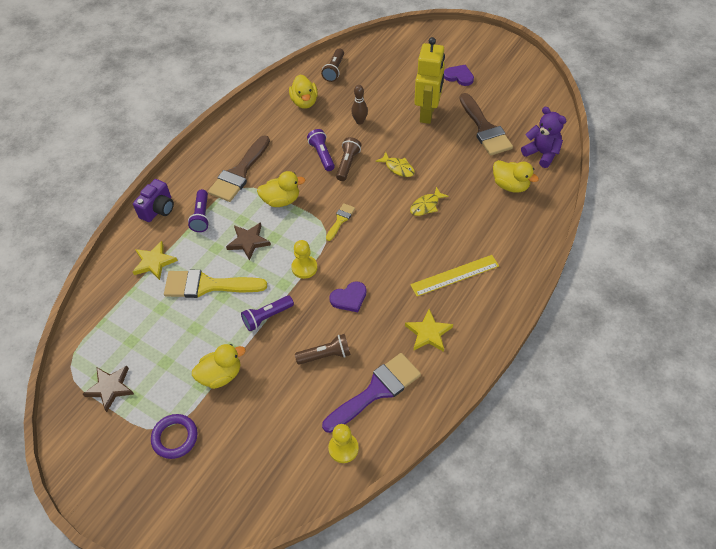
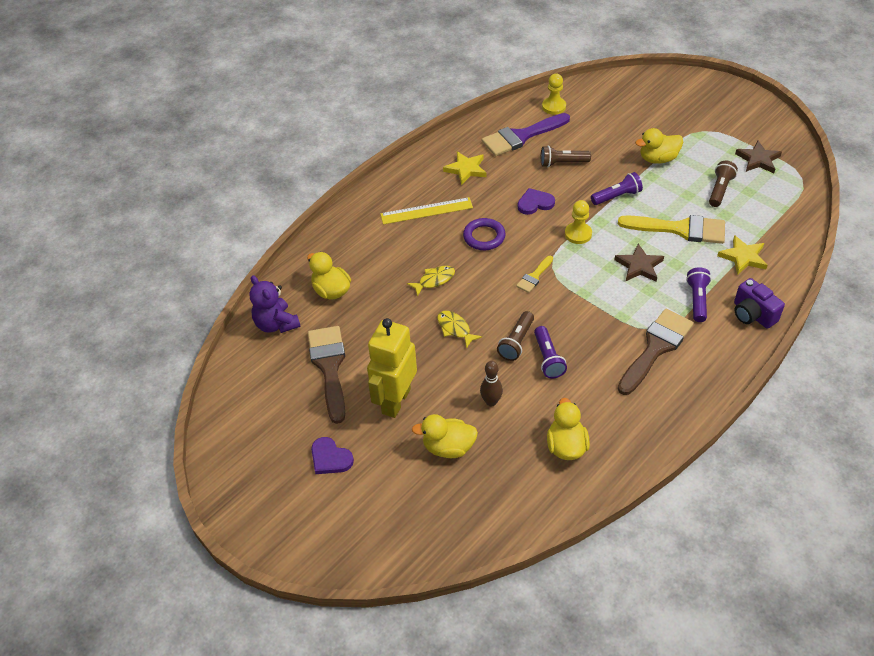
camera: 170 degrees left, 5 degrees down
(158, 209) = (752, 314): purple camera -> purple camera turned 75 degrees counterclockwise
(175, 437) = (692, 124): purple ring -> purple ring (484, 237)
(281, 200) = (602, 307): yellow duck -> yellow duck (448, 447)
(334, 70) = (515, 500): brown flashlight -> brown flashlight (719, 190)

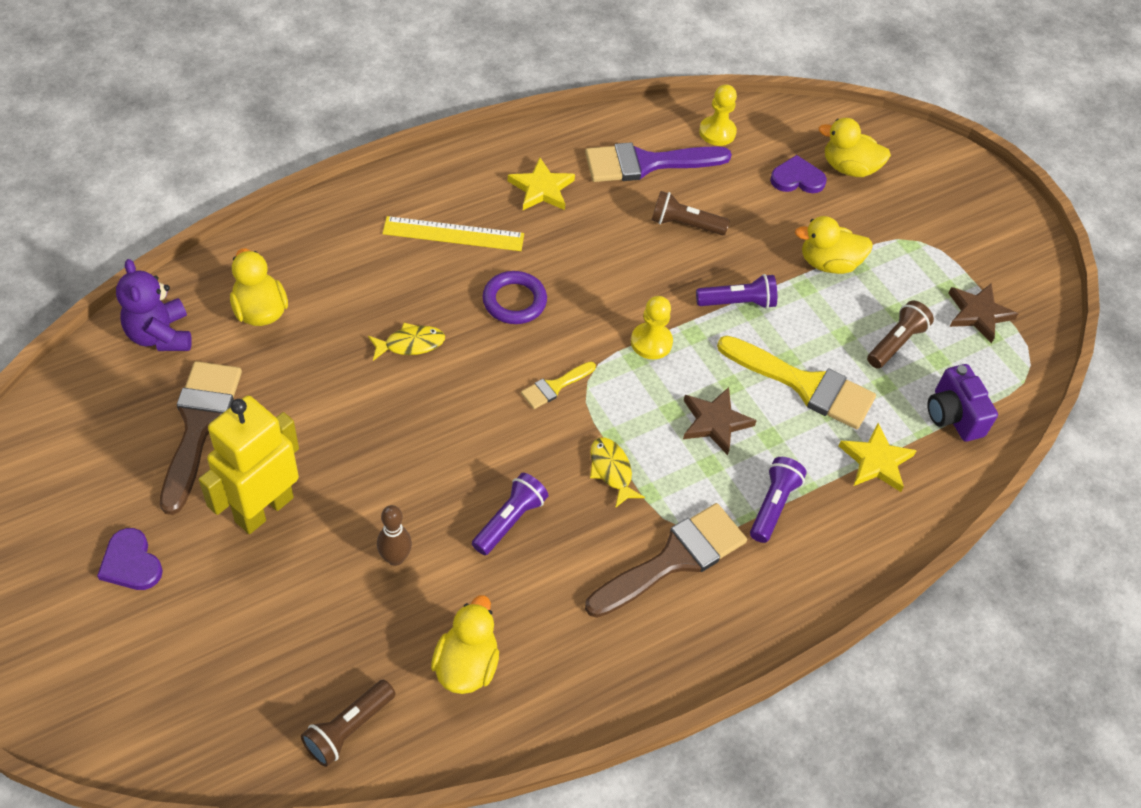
camera: 10 degrees right, 5 degrees up
(448, 447) = (300, 606): yellow duck -> yellow duck (849, 168)
(455, 328) = (402, 428): yellow fish -> yellow fish (611, 470)
(516, 342) = (478, 479): brown flashlight -> brown flashlight (348, 729)
(535, 203) = (613, 273): purple heart -> purple heart (797, 178)
(548, 358) = (509, 520): purple flashlight -> purple flashlight turned 150 degrees counterclockwise
(752, 314) = (843, 557): purple camera -> purple camera (953, 416)

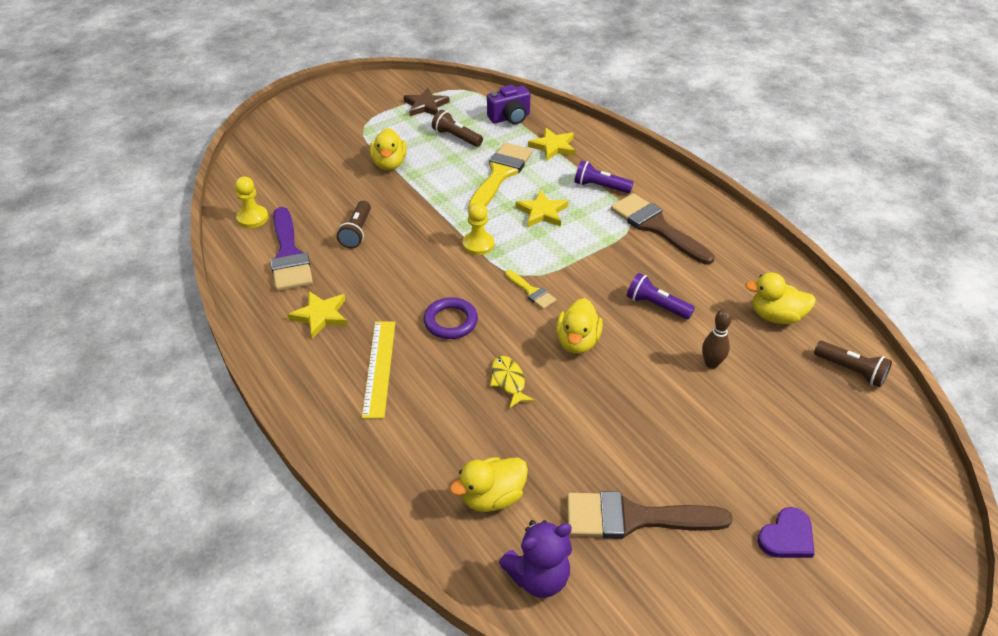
camera: 90 degrees left, 10 degrees down
(263, 509) = (700, 452): yellow robot -> none
(611, 470) = (597, 258): yellow fish -> none
(715, 422) = (542, 212): brown star -> yellow star
(738, 302) = (432, 204): purple flashlight -> none
(797, 178) = (305, 177): purple heart -> none
(849, 168) = (293, 154): yellow duck -> yellow duck (577, 342)

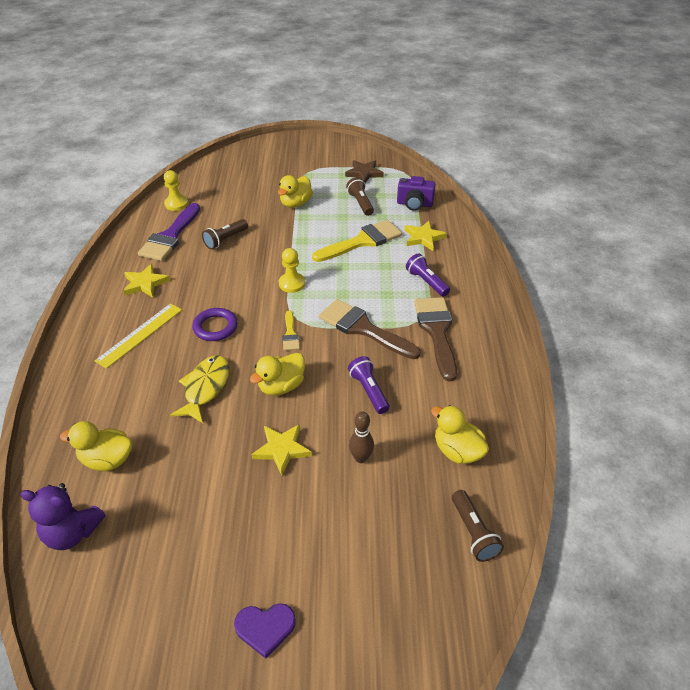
camera: 35 degrees right, 0 degrees up
(508, 381) = (205, 388): yellow fish -> yellow fish, size x1.52
(542, 212) = (361, 281): yellow star -> yellow star (282, 449)
(633, 518) = (175, 535): brown brush -> brown brush (363, 328)

